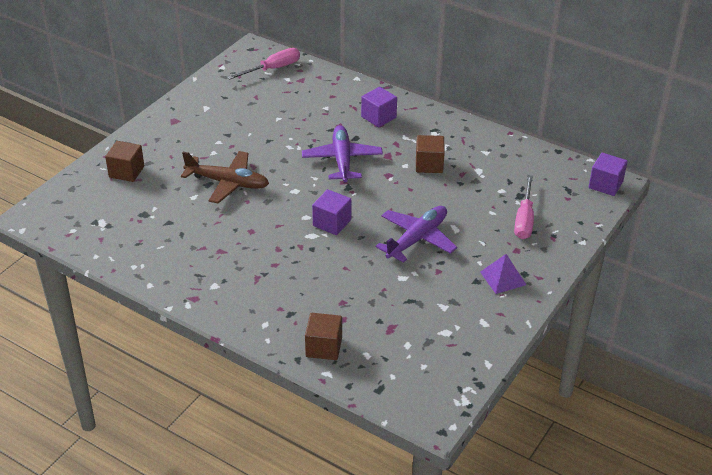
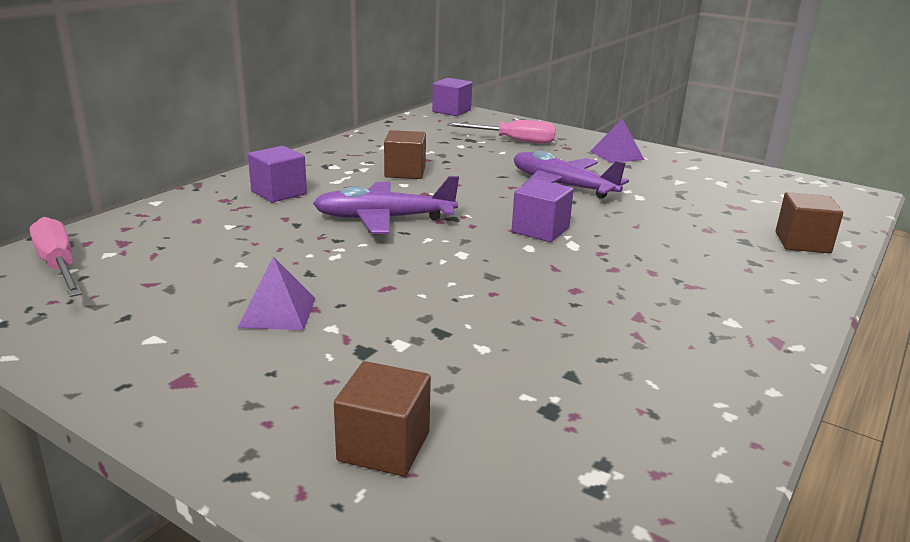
camera: 90 degrees left, 15 degrees down
(227, 136) = (277, 312): none -> purple pyramid
(228, 183) = (438, 311): brown plane -> none

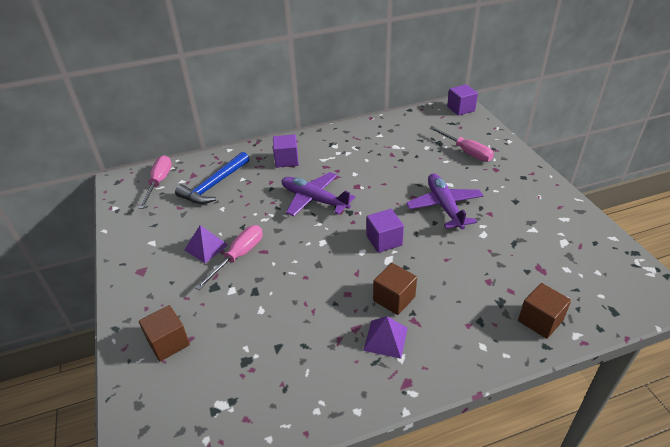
camera: 40 degrees right, 15 degrees up
(185, 243) = (214, 185): none -> blue hammer
(353, 304) = (239, 256): none -> pink screwdriver
(405, 172) = (366, 163): brown cube -> brown cube (394, 298)
(617, 155) = (521, 188): purple pyramid -> purple pyramid (385, 339)

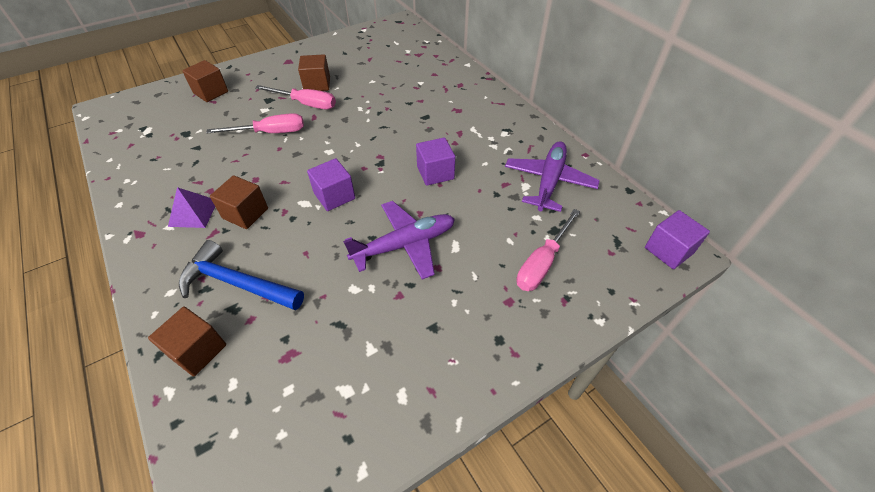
camera: 75 degrees right, 10 degrees up
(159, 182) = (402, 40): pink screwdriver -> pink screwdriver (270, 133)
(206, 247) = (317, 84): purple pyramid -> brown cube
(214, 185) = (405, 69): blue hammer -> blue hammer (237, 283)
(286, 160) = (461, 103): purple cube -> purple cube (435, 173)
(314, 199) = (396, 134): purple plane -> purple plane (549, 181)

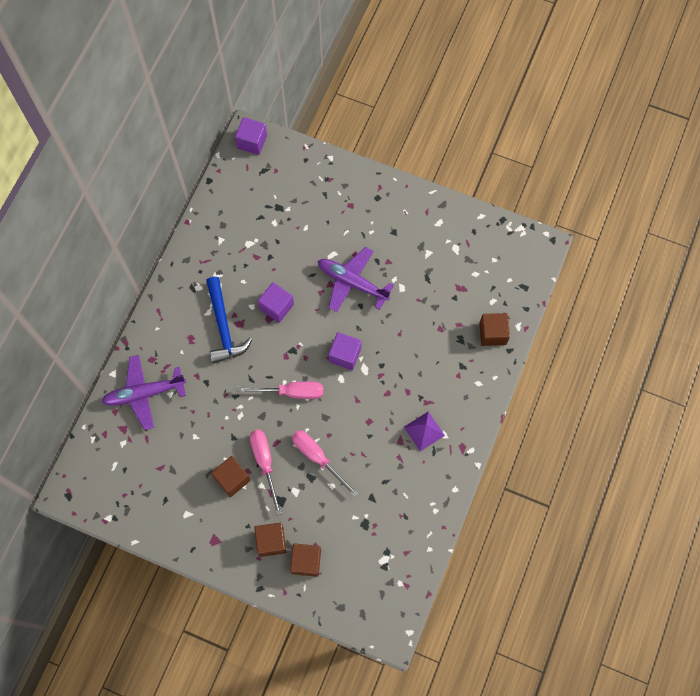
camera: 125 degrees left, 20 degrees up
(237, 283) = (446, 352): blue hammer -> blue hammer (223, 327)
(245, 213) = (400, 397): brown cube -> brown cube (271, 541)
(542, 263) = (311, 202): pink screwdriver -> pink screwdriver (291, 392)
(549, 181) = (234, 231): purple plane -> purple plane (144, 393)

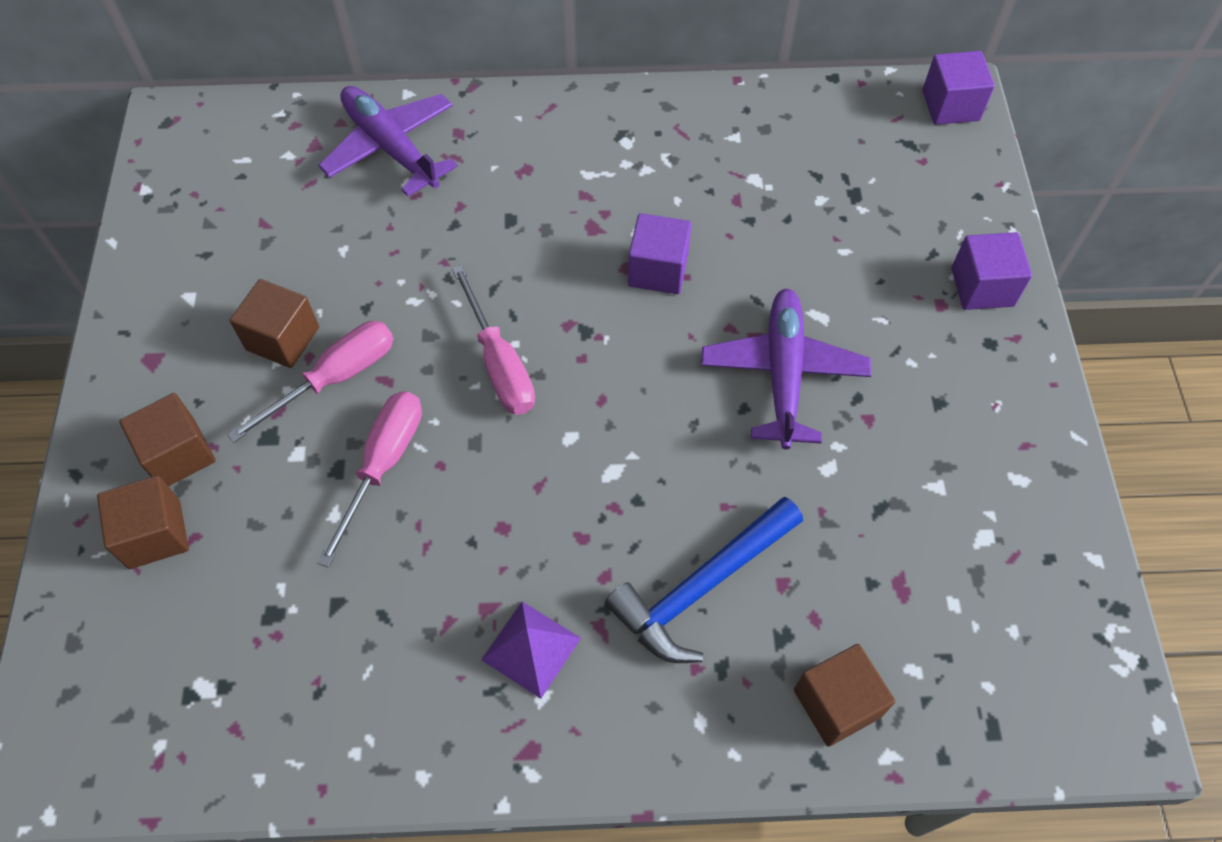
camera: 65 degrees right, 10 degrees down
(223, 327) = (573, 206): blue hammer -> blue hammer (701, 586)
(345, 355) = (623, 423): purple cube -> purple cube (982, 287)

